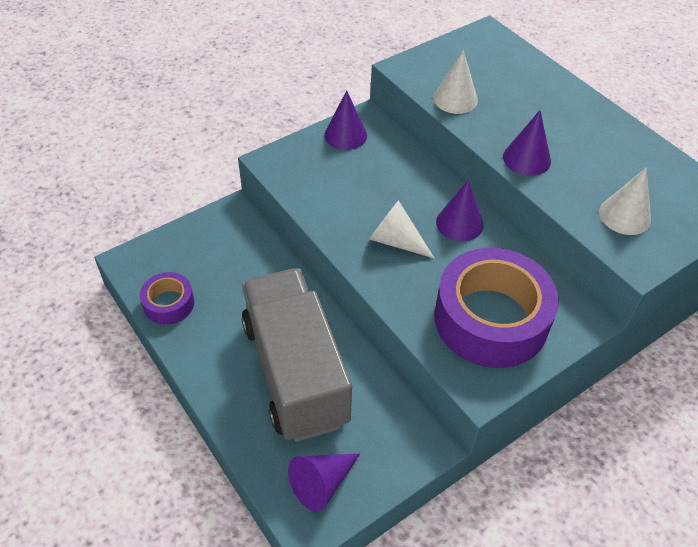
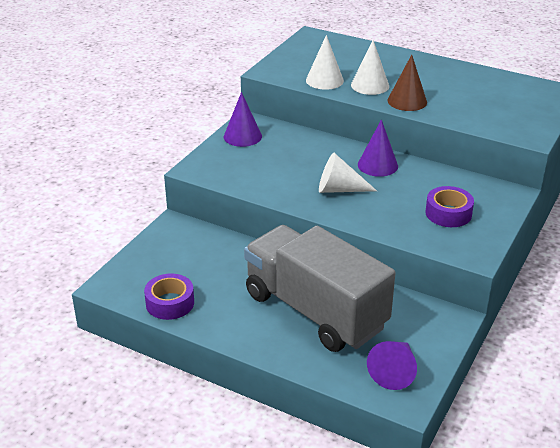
camera: 25 degrees left, 15 degrees down
(491, 319) = (448, 213): purple tape -> purple tape, size x0.48
(526, 159) = (407, 101): purple cone -> brown cone
(624, 216) = (500, 114): white cone -> white cone (370, 85)

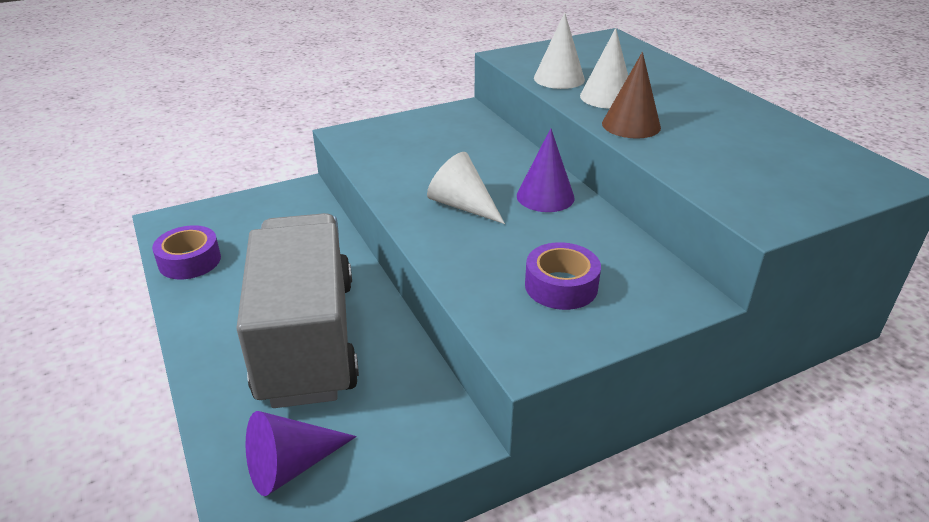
camera: 35 degrees right, 0 degrees up
(242, 136) = (437, 120): purple cone -> none

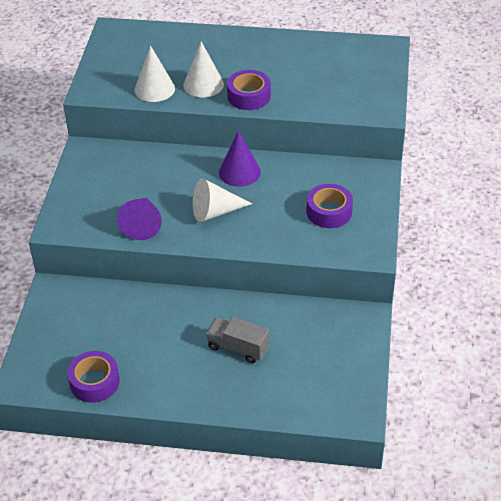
camera: 55 degrees left, 10 degrees up
(291, 466) = (336, 389): purple cone -> purple cone (142, 224)
(307, 339) = (238, 348): grey truck -> grey truck, size x0.40
(631, 125) = (249, 96): brown cone -> purple tape

